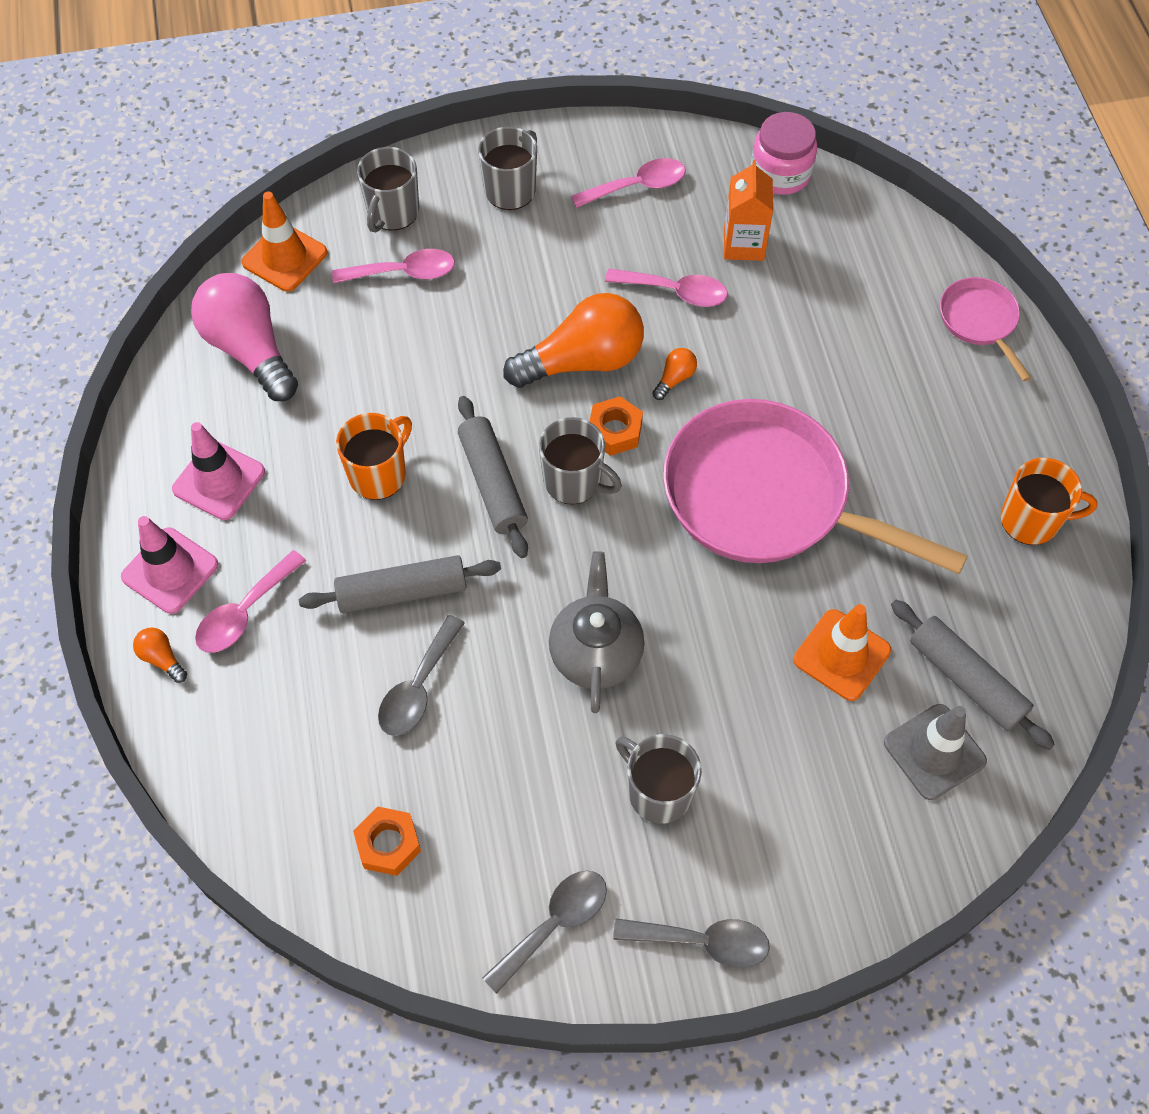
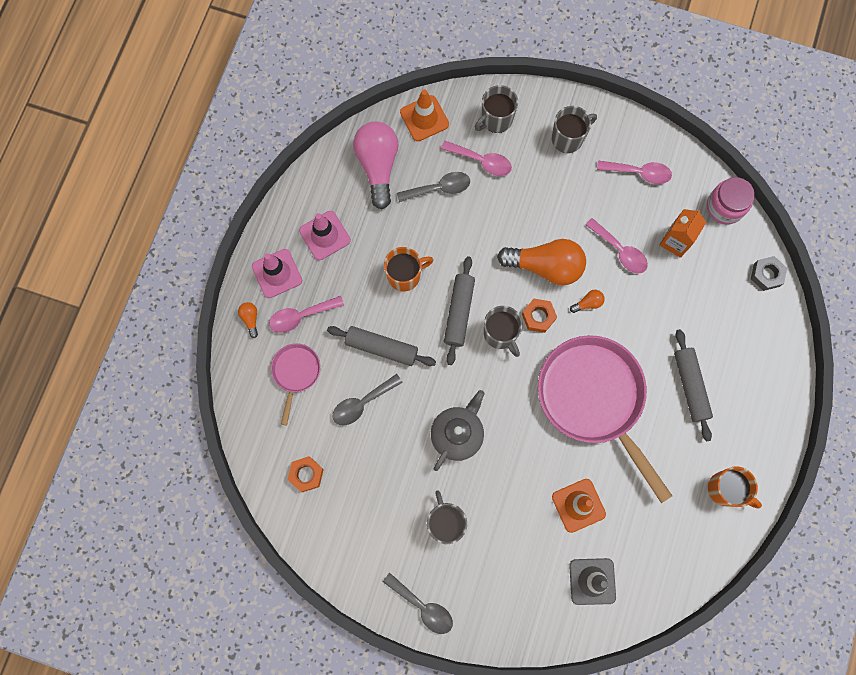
camera: 30 degrees right, 15 degrees up
(555, 924) = (360, 558): grey spoon -> grey spoon (439, 188)
(892, 227) = (766, 275): none -> grey nut
(966, 680) = (633, 554): grey rolling pin -> grey rolling pin (690, 386)
(980, 321) = (776, 360): pink pan -> pink pan (296, 373)

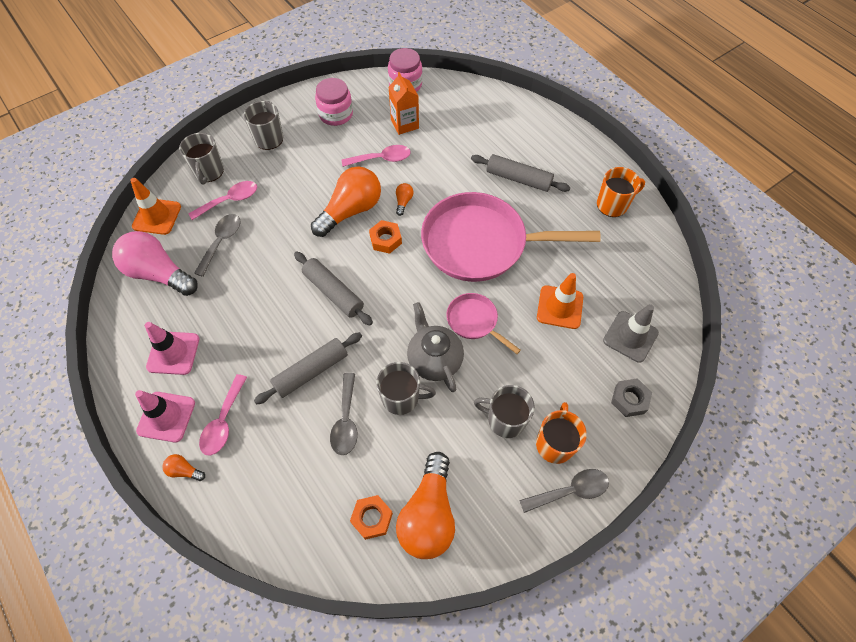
camera: 55 degrees left, 15 degrees down
(296, 373) = (270, 462): pink pan -> pink pan (474, 321)
(336, 513) = (428, 514): none -> orange light bulb
(405, 275) = (267, 312): orange mug -> orange mug (555, 443)
(500, 334) = (377, 274): grey mug -> grey mug (401, 398)
(639, 173) = (336, 114): pink spoon -> pink jar
(766, 275) = (473, 91): grey nut -> grey nut (629, 400)

